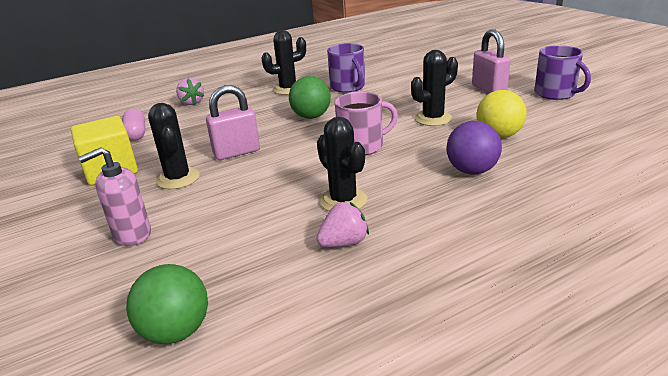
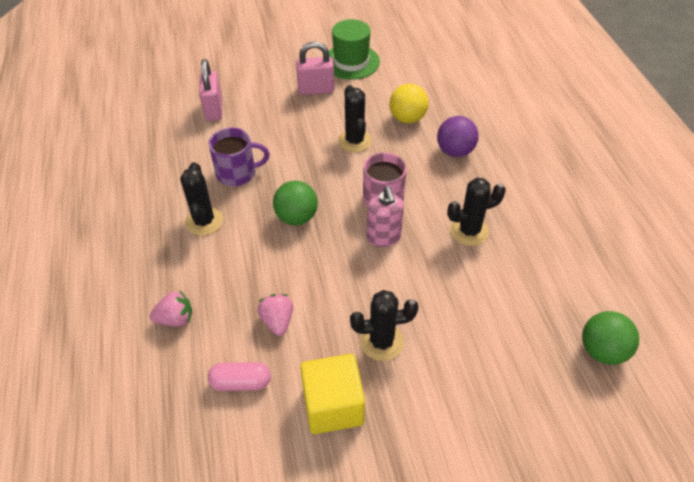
camera: 75 degrees left, 20 degrees up
(132, 234) = (473, 381): pink soap dispenser -> pink soap dispenser (383, 237)
(237, 152) = (348, 288): pink padlock -> pink padlock (214, 110)
(344, 243) = (526, 244): pink strawberry -> pink strawberry (277, 321)
(555, 93) = (351, 62): purple mug -> green hat

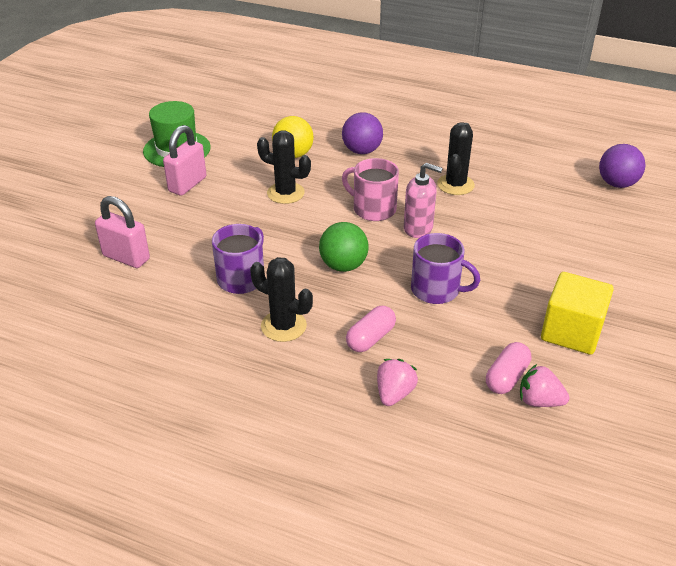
camera: 55 degrees left, 10 degrees down
(226, 275) = (370, 338): none -> pink capsule
(277, 321) = (456, 327): pink strawberry -> pink strawberry (539, 401)
(313, 287) = (436, 290): none -> purple mug
(381, 342) = (528, 278): black cactus -> none
(602, 350) = (617, 184): green ball -> purple ball

